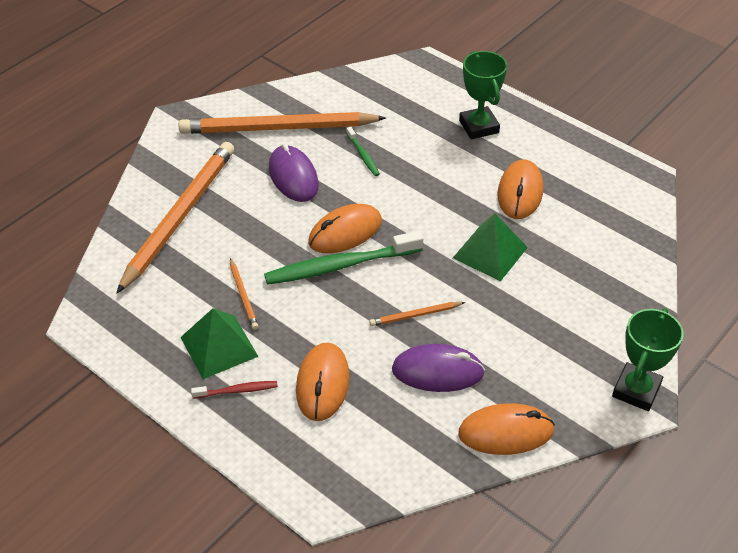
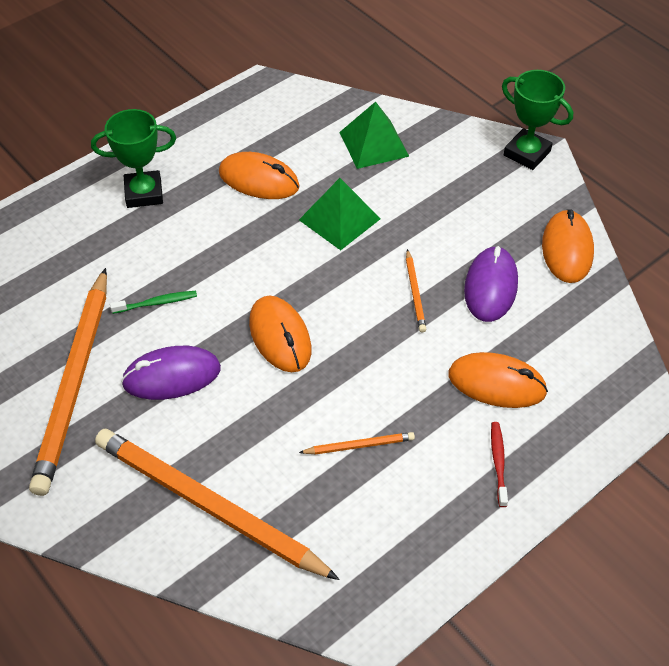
camera: 80 degrees left, 5 degrees up
(219, 346) = (433, 476): green pyramid -> green pyramid (373, 144)
(340, 266) = (331, 348): green toothbrush -> none

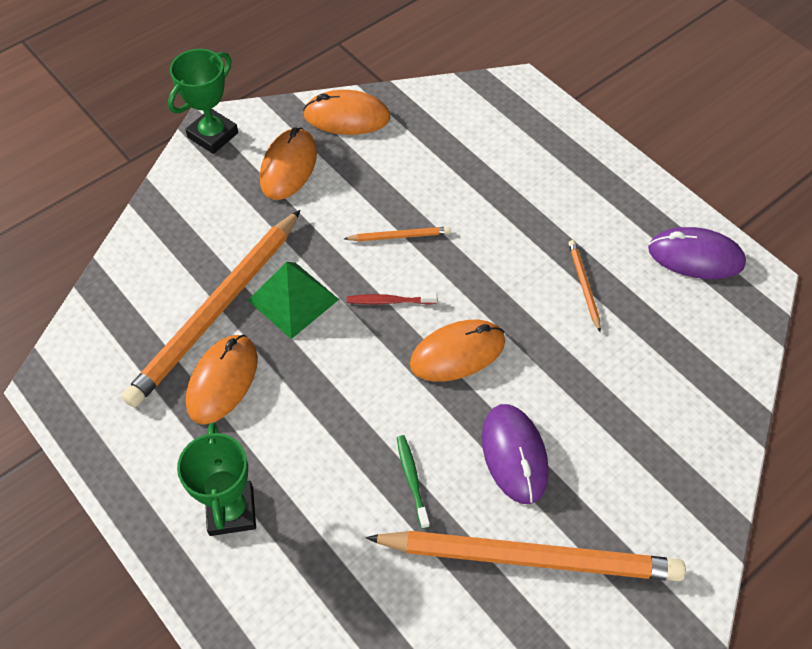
camera: 90 degrees left, 5 degrees up
(208, 506) = (667, 409): orange pencil -> orange pencil (217, 310)
(373, 144) = (178, 266): green pyramid -> none
(490, 287) = (392, 176): purple mouse -> purple mouse (695, 256)
(497, 383) = (506, 180): orange mouse -> orange mouse (288, 167)
(498, 462) = (590, 185): red toothbrush -> red toothbrush (389, 301)

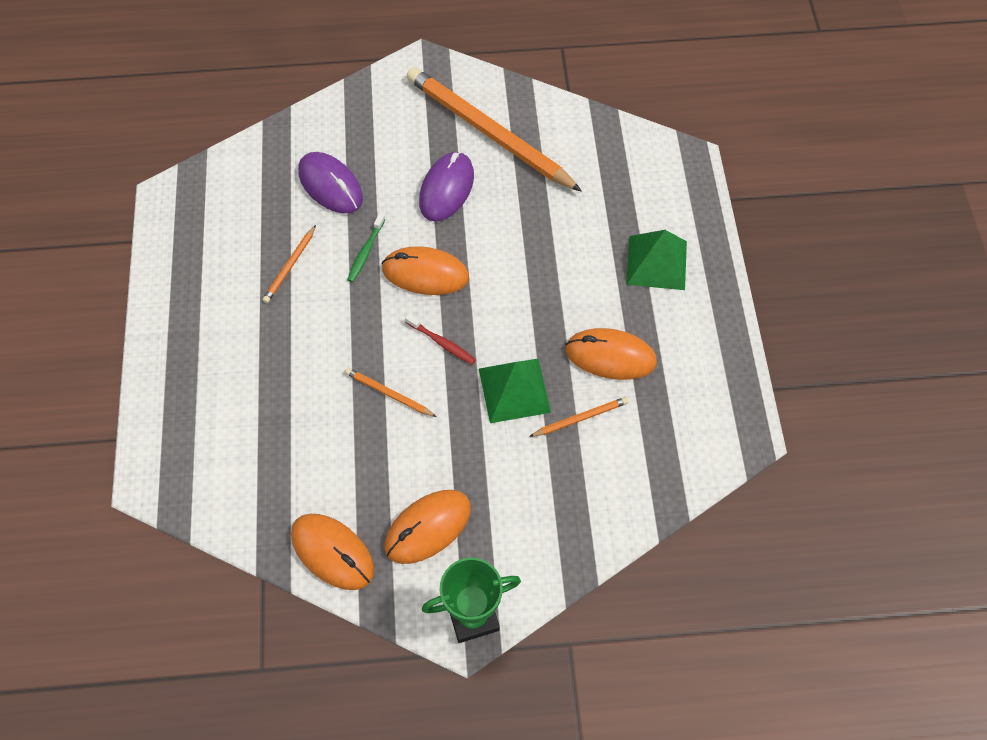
camera: 145 degrees left, 5 degrees up
(217, 310) = (580, 418): orange pencil -> orange pencil, size x0.41
(222, 381) = (610, 356): orange mouse -> orange mouse turned 45 degrees clockwise
(231, 511) = (657, 262): green trophy -> green pyramid
(412, 479) = (524, 213): green toothbrush -> green toothbrush (365, 252)
(695, 256) = (189, 237): purple mouse -> purple mouse (330, 185)

